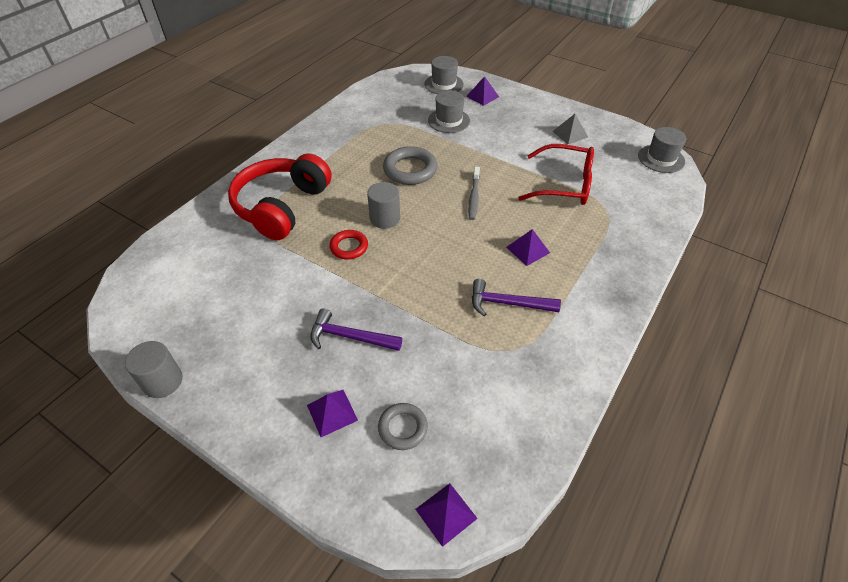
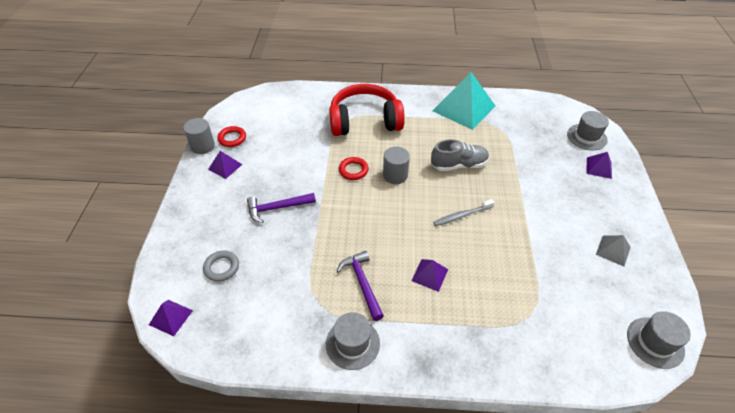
camera: 60 degrees right, 0 degrees up
(182, 341) = (232, 138): none -> red ring
(332, 412) = (217, 227): purple pyramid -> purple pyramid (225, 166)
(337, 131) = (464, 108): none -> turquoise pyramid
(350, 337) = (277, 208): purple hammer -> purple hammer turned 90 degrees counterclockwise
(410, 170) = (459, 165): grey ring -> grey shoe
(449, 120) = (541, 161): grey hat -> grey hat (352, 343)
(564, 184) = (534, 271): red glasses -> none

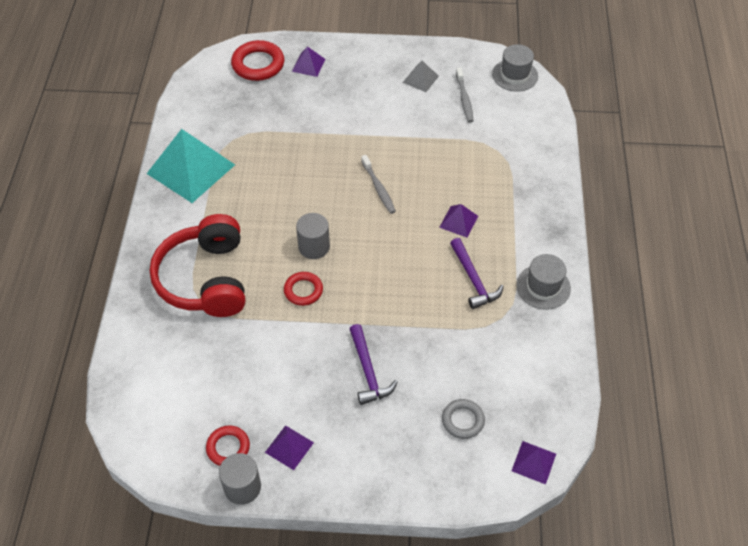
camera: 90 degrees left, 5 degrees up
(362, 283) = (473, 279): purple hammer -> purple hammer turned 90 degrees counterclockwise
(459, 165) = (299, 184): grey shoe -> none
(586, 137) = (258, 64): grey hat -> red ring
(597, 288) = (464, 99): none -> grey toothbrush

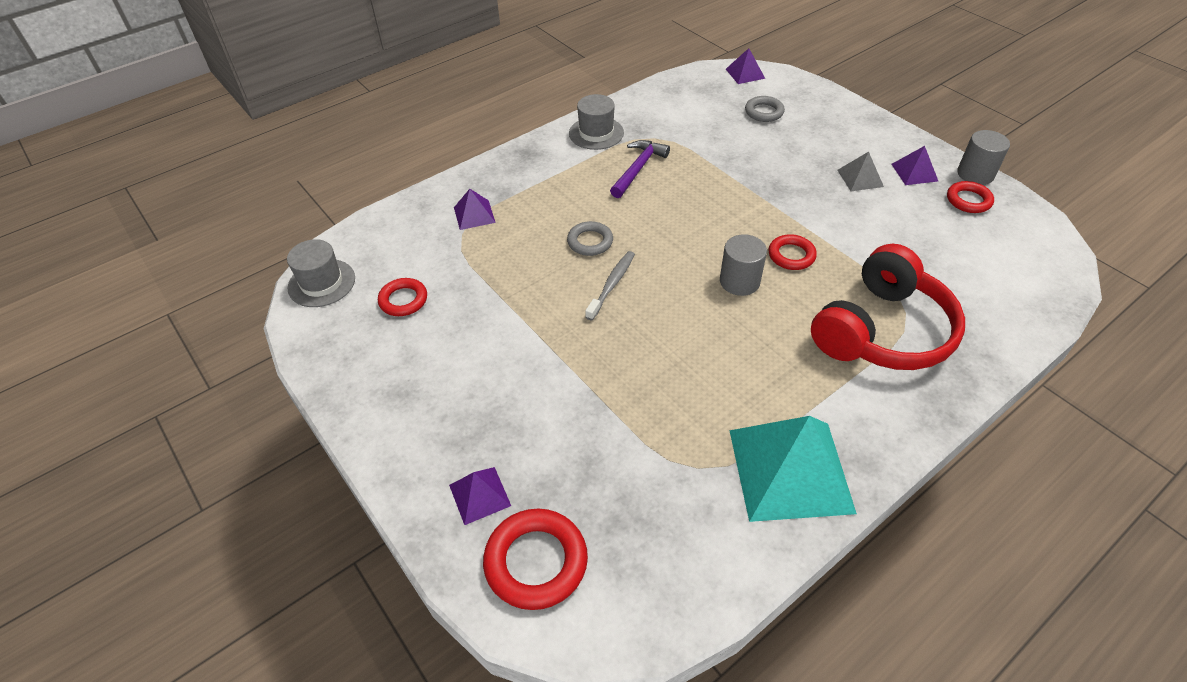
camera: 130 degrees left, 5 degrees down
(368, 371) = (799, 173): purple hammer -> none
(420, 79) = (401, 358): grey pyramid -> grey pyramid (860, 178)
(426, 203) = (590, 242): none -> grey ring
(458, 221) = (586, 210): purple pyramid -> purple pyramid (474, 215)
(464, 99) = (403, 300): grey toothbrush -> red ring

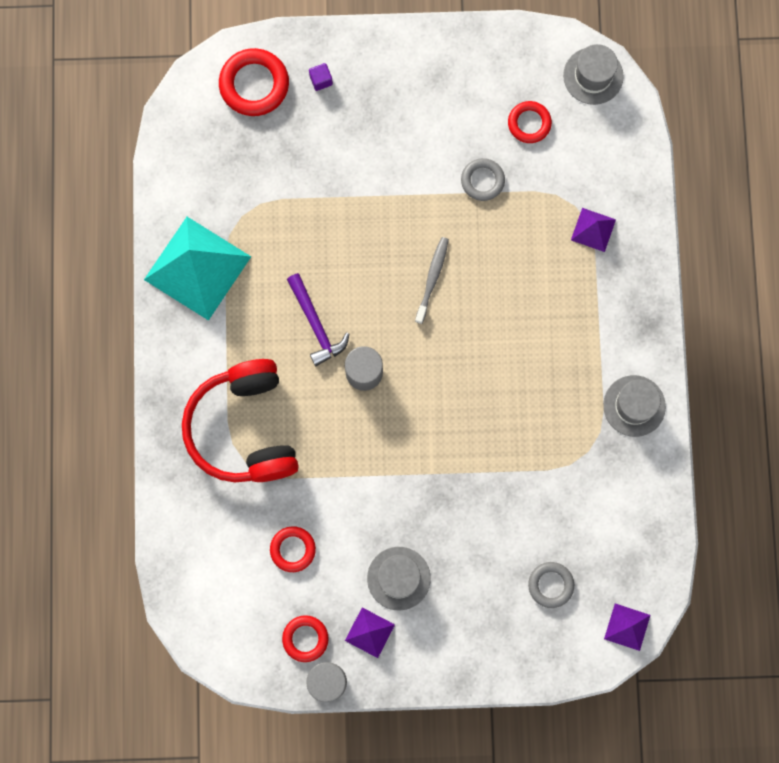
camera: 125 degrees right, 30 degrees up
(479, 495) = (321, 80): purple pyramid -> purple cube
(590, 242) = (491, 296): grey ring -> grey ring (482, 181)
(612, 285) = (432, 278): grey toothbrush -> grey toothbrush turned 135 degrees counterclockwise
(638, 169) = (554, 403): purple hammer -> purple hammer (316, 324)
(791, 255) = (359, 435): red ring -> red ring (293, 549)
(860, 178) = (398, 578): grey pyramid -> grey hat

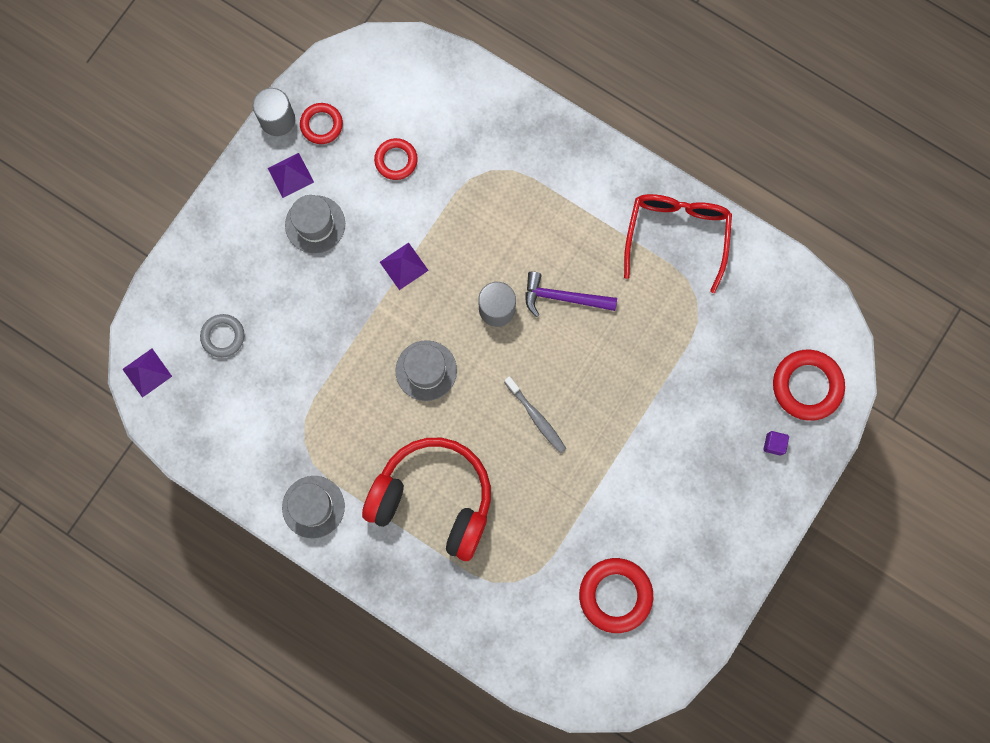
camera: 125 degrees right, 0 degrees up
(197, 267) = (676, 236): turquoise pyramid -> red glasses
(244, 428) = (517, 187): red headphones -> red headphones (433, 499)
(482, 181) = (591, 518): grey ring -> none
(529, 123) = (615, 595): red ring -> red ring, size x1.61
(593, 76) = (620, 683): grey hat -> grey hat (426, 370)
(593, 229) = (484, 582): purple pyramid -> purple pyramid (404, 266)

